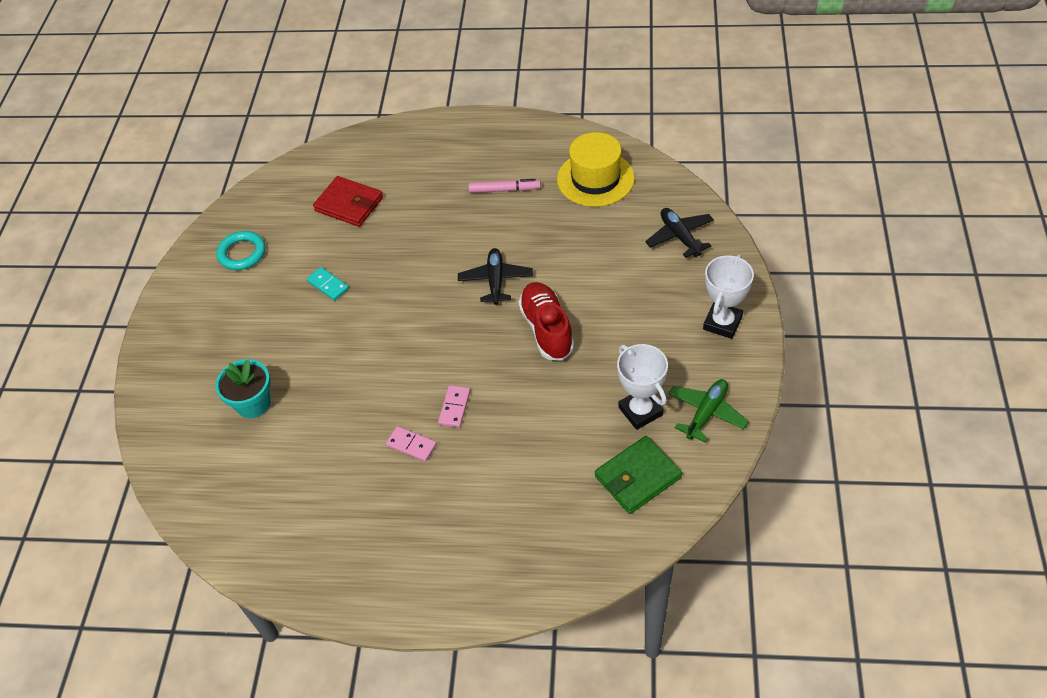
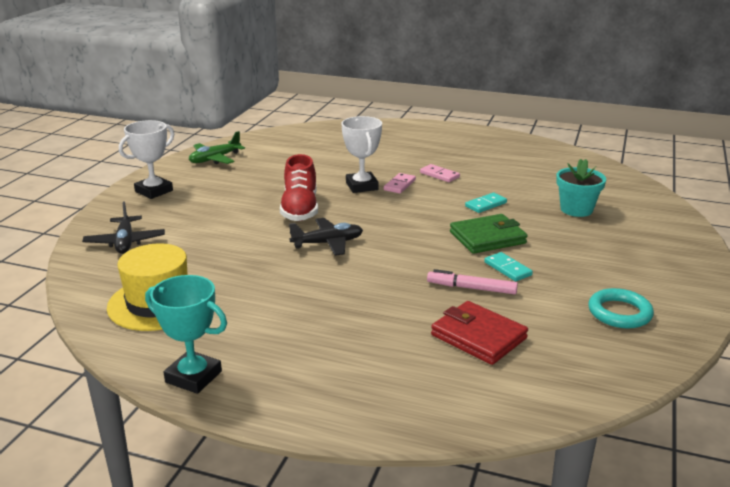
camera: 170 degrees left, 25 degrees down
(351, 388) = (485, 204): none -> turquoise domino
(496, 281) = (328, 243): black plane -> black plane turned 120 degrees counterclockwise
(504, 190) = (272, 313): pink marker -> pink marker (471, 288)
(528, 129) = (193, 377): none -> turquoise trophy
(637, 477) = (285, 145): green wallet -> green wallet (487, 238)
(640, 411) = (260, 165): white trophy -> white trophy (362, 186)

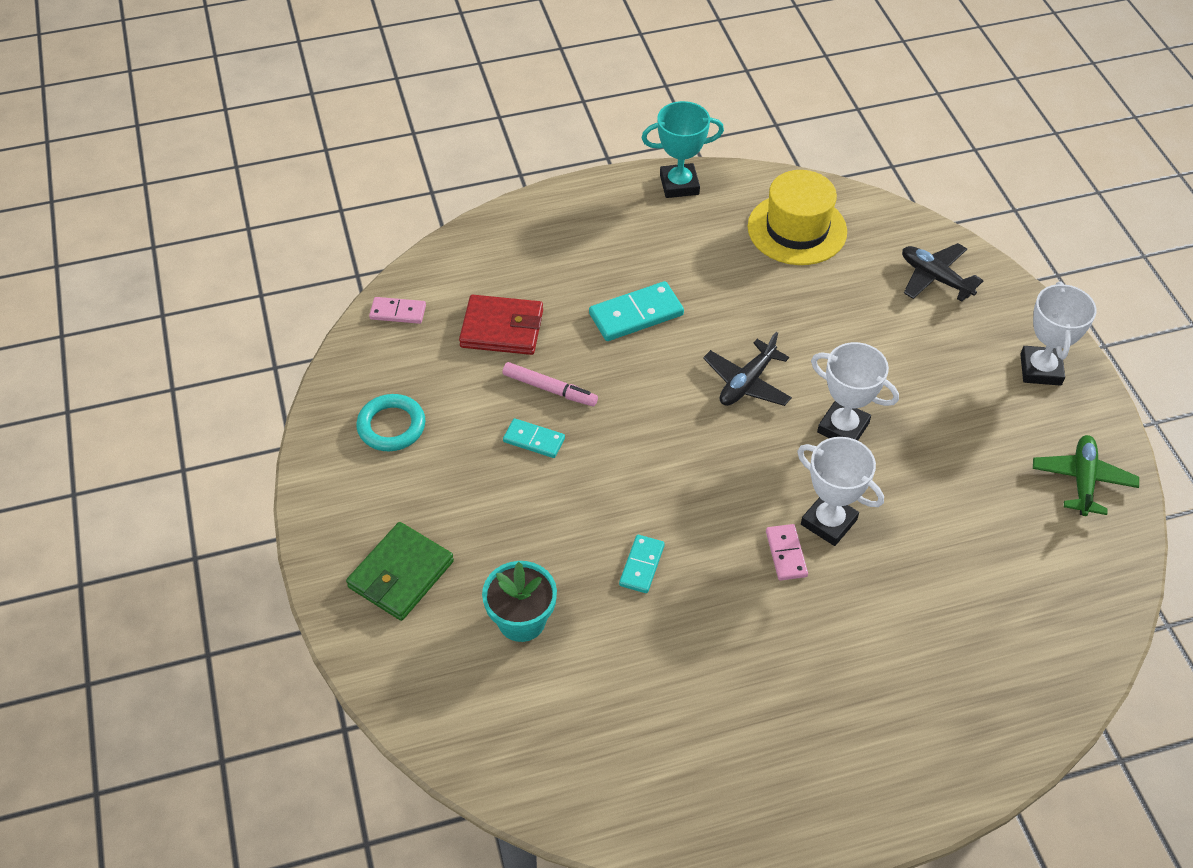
camera: 145 degrees right, 25 degrees up
(300, 209) = (843, 427): red shoe -> white trophy
(357, 303) = (636, 314): none -> turquoise domino
(439, 175) = (759, 615): pink domino -> pink domino (398, 312)
(471, 288) = (550, 389): pink marker -> pink marker turned 45 degrees clockwise
(487, 238) = (590, 488): green wallet -> green wallet (401, 574)

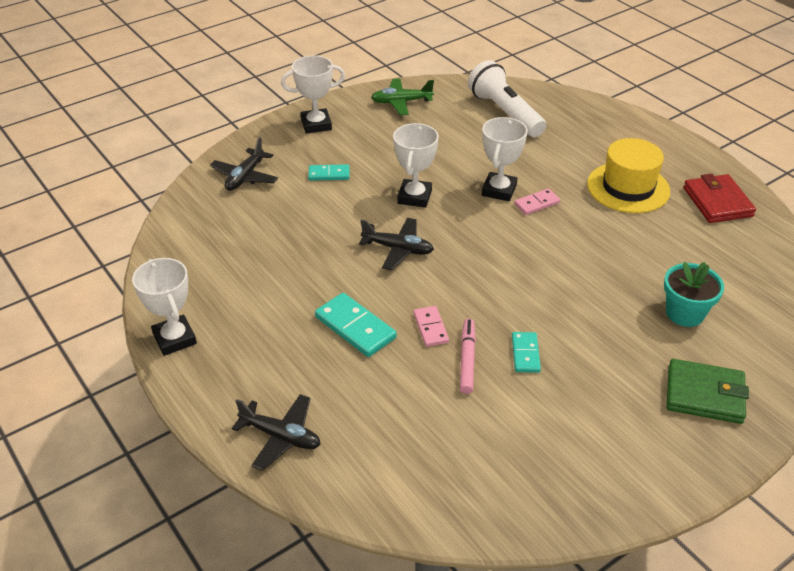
camera: 110 degrees left, 10 degrees down
(391, 426) = (572, 457): turquoise ring -> none
(398, 312) = (434, 506): pink domino -> pink domino (430, 328)
(502, 329) = (415, 414): red wallet -> red wallet (717, 202)
(524, 233) = (281, 436): none -> black plane
(642, 565) = (595, 265): turquoise domino -> turquoise domino (329, 174)
(679, 185) = (174, 339): turquoise trophy -> white trophy
(797, 229) = (213, 254): yellow hat -> yellow hat (628, 187)
(1024, 603) = (505, 113): none -> white flashlight

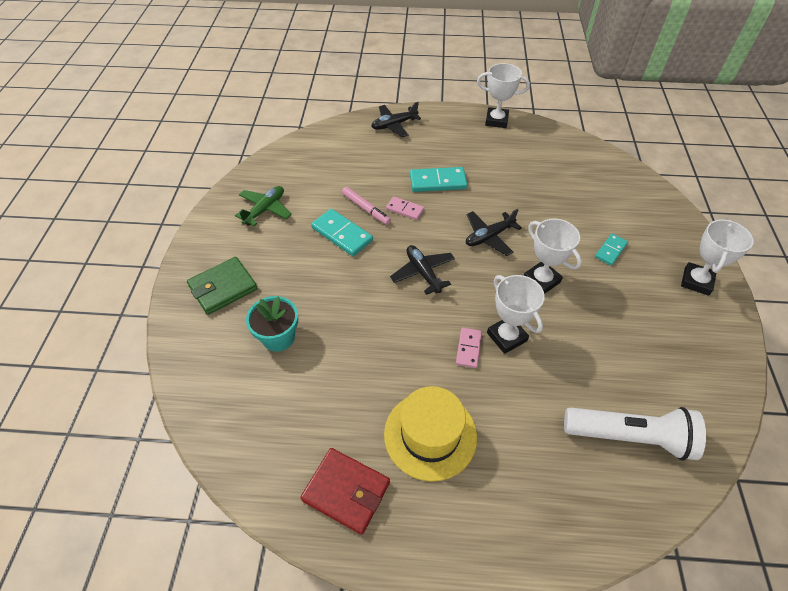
camera: 130 degrees right, 10 degrees up
(245, 177) = (640, 208): black plane -> black plane (423, 273)
(401, 102) = (704, 363): green plane -> green plane (265, 210)
(525, 354) = (342, 234): turquoise domino -> turquoise domino, size x1.64

